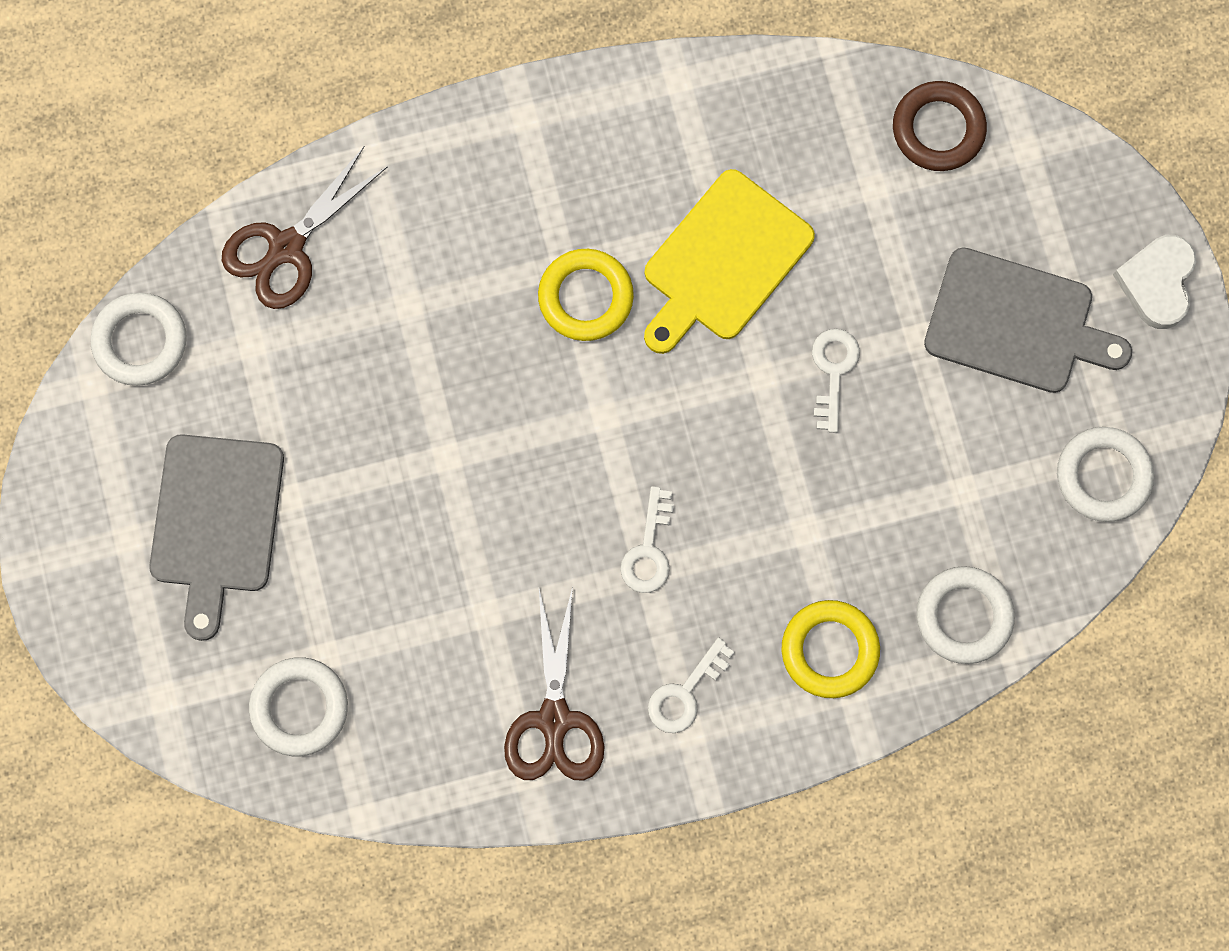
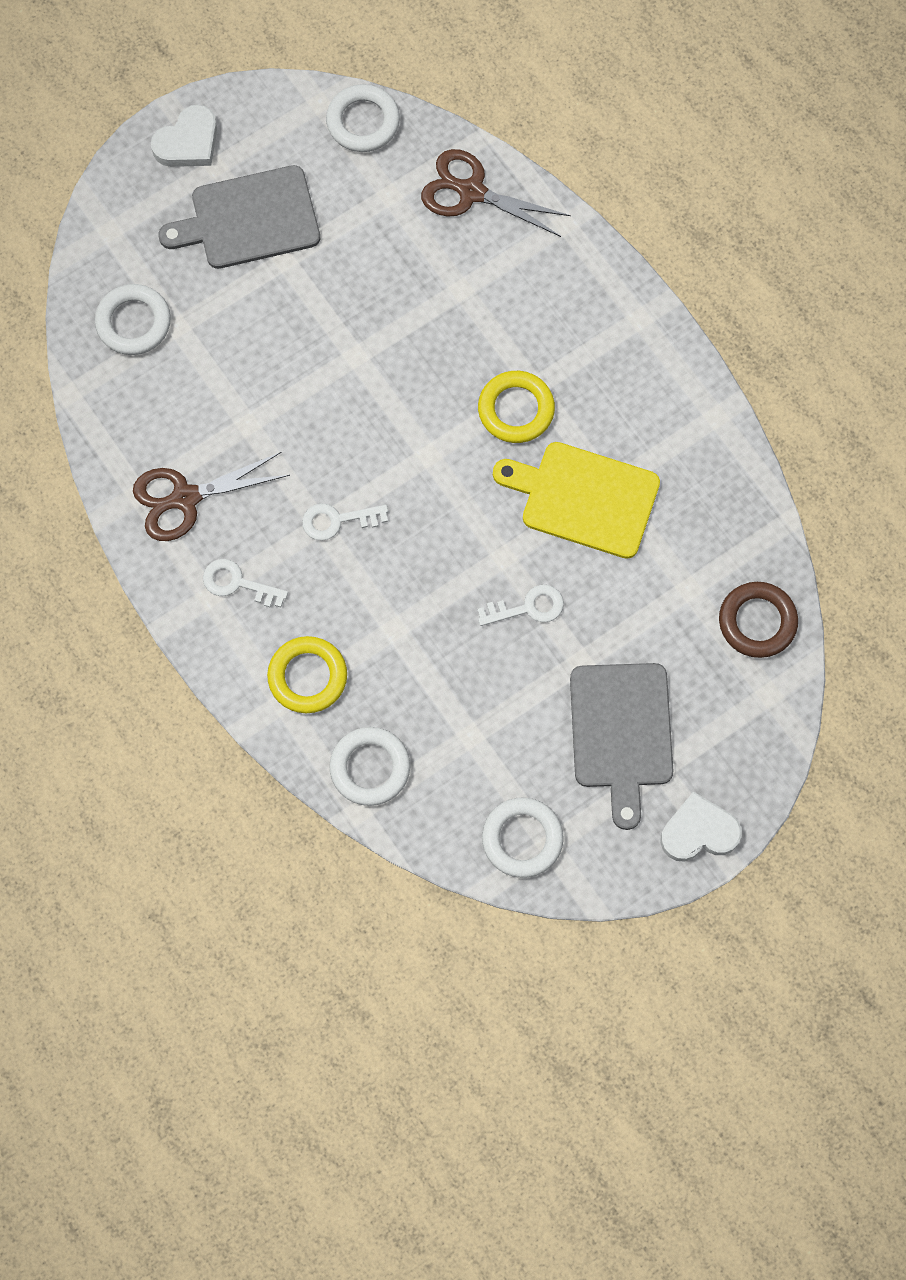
camera: 70 degrees right, 5 degrees down
(80, 561) = (188, 142): none -> white heart

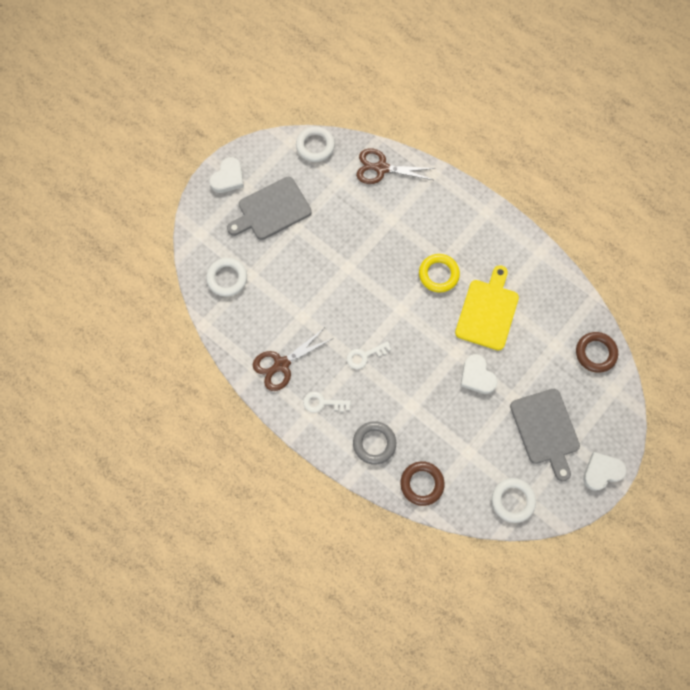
camera: 15 degrees left, 0 degrees up
(307, 677) = (374, 443): yellow ring -> grey ring
(370, 768) = (422, 484): white ring -> brown ring
(528, 607) = (477, 376): white key -> white heart
(584, 498) = (487, 311): yellow cutting board -> yellow cutting board turned 105 degrees clockwise

